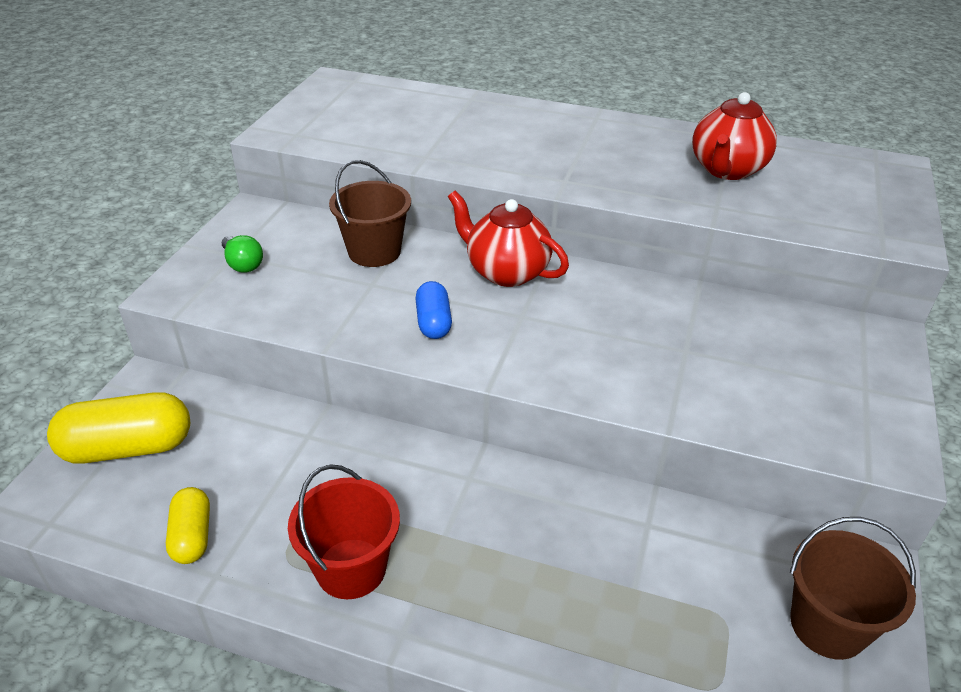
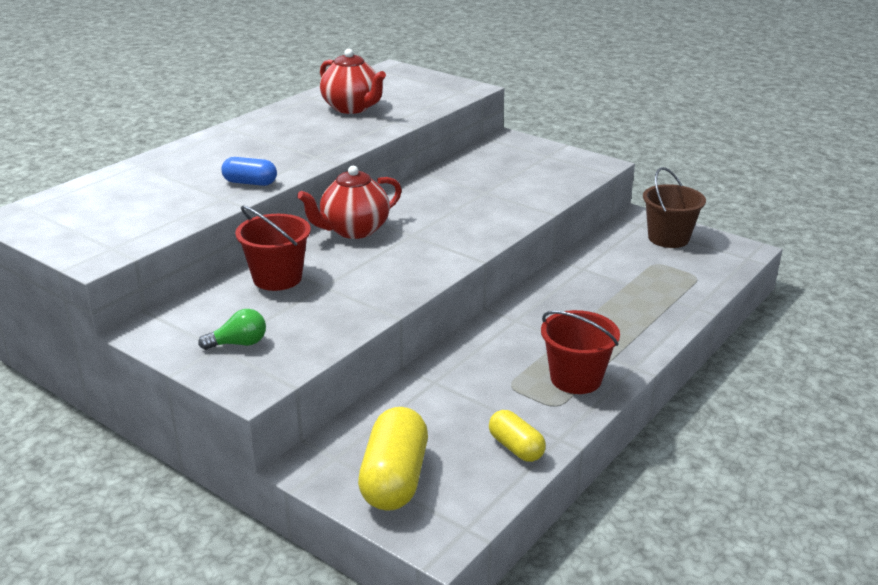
camera: 70 degrees left, 10 degrees down
(192, 536) = (516, 447): yellow capsule -> yellow capsule turned 45 degrees clockwise
(374, 252) = (277, 278): brown bucket -> red bucket
(433, 322) = (395, 268): blue capsule -> blue capsule (250, 183)

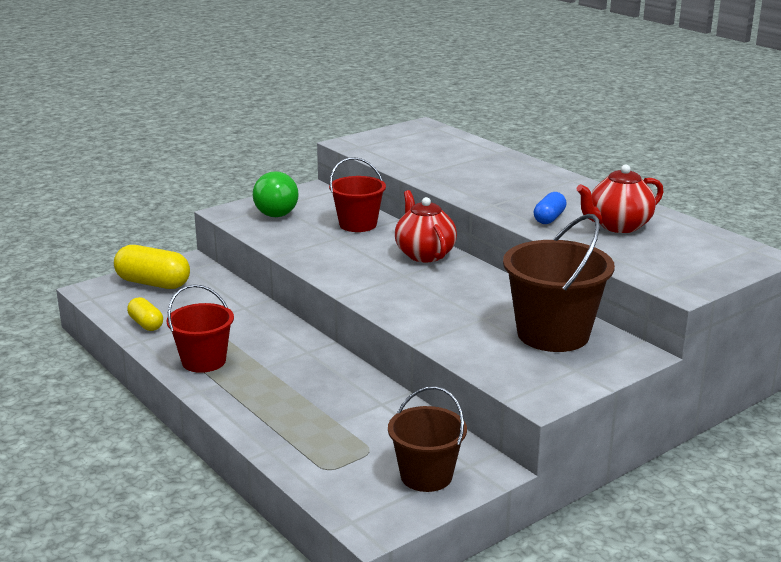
camera: 105 degrees right, 5 degrees down
(238, 343) = (277, 210): green light bulb -> green light bulb, size x1.81
(250, 183) = (445, 181): blue capsule -> blue capsule (549, 218)
(495, 165) = (553, 334): none -> brown bucket
(516, 447) = (146, 324): yellow capsule -> yellow capsule turned 75 degrees clockwise

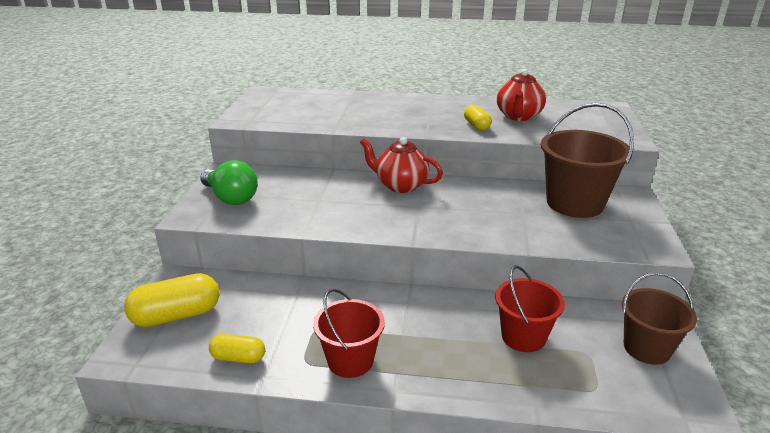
camera: 45 degrees left, 5 degrees up
(358, 224) = (314, 183): red bucket -> red bucket (523, 337)
(549, 218) = (476, 125): blue capsule -> yellow capsule

